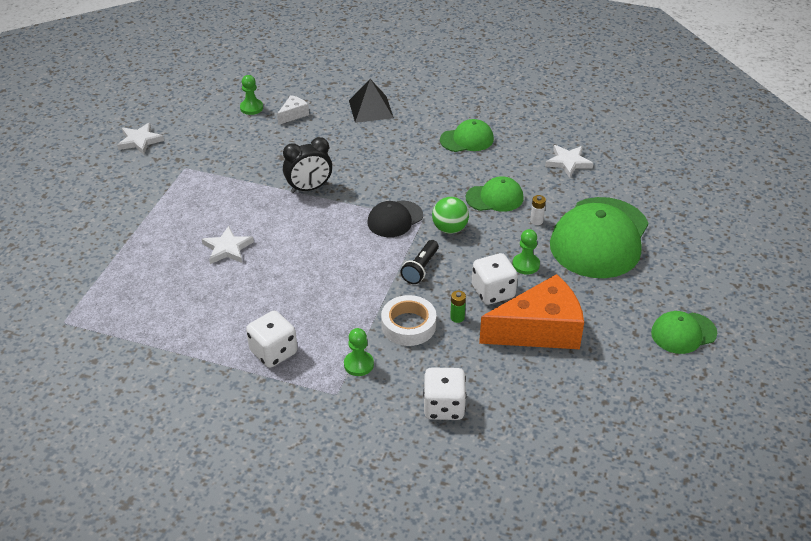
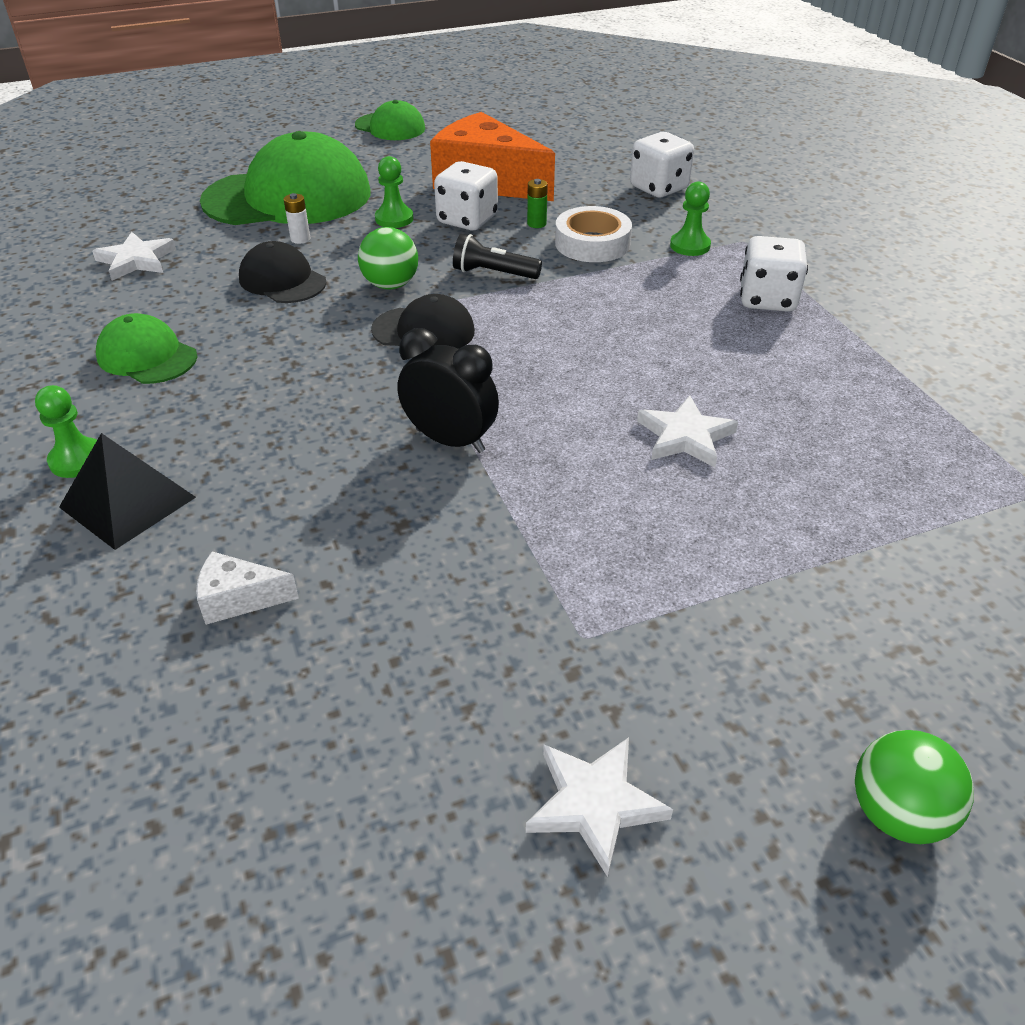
camera: 130 degrees left, 0 degrees up
(59, 185) = (897, 813): none -> green ball
(251, 108) = (269, 689): green pawn -> green pawn (77, 460)
(420, 268) = (493, 273): black flashlight -> black flashlight turned 150 degrees counterclockwise
(495, 198) = (282, 280): green cap -> black cap

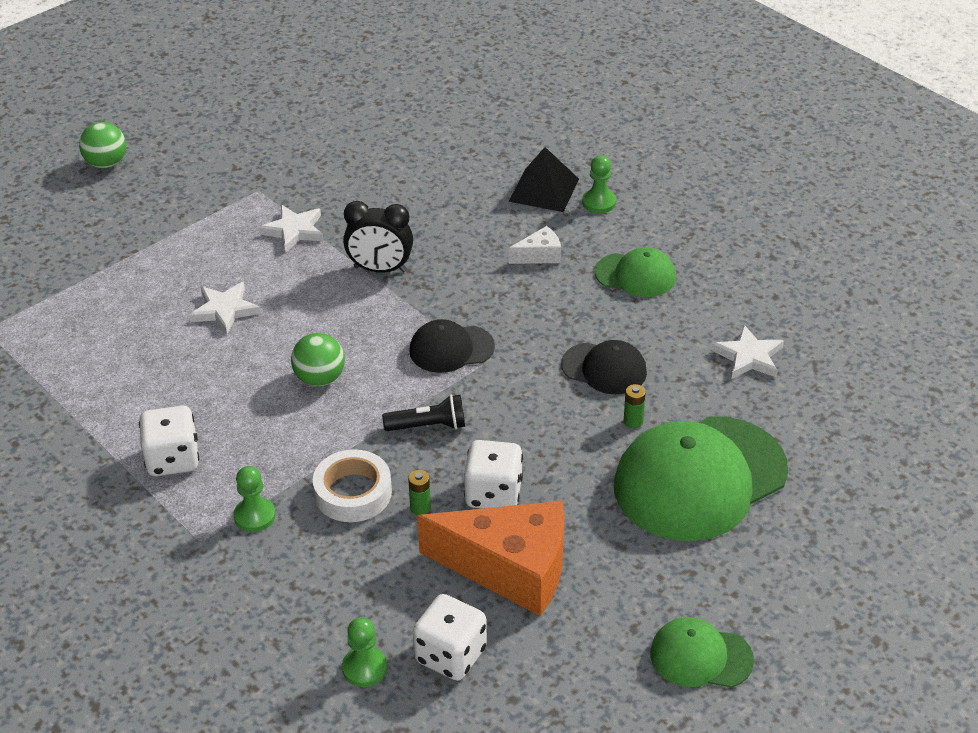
camera: 160 degrees right, 0 degrees up
(239, 599) = (440, 165): white cheese -> white cheese (539, 255)
(300, 239) = (633, 421): white battery -> green battery
(390, 285) = (509, 388): green ball -> green ball (320, 378)
(394, 219) = (567, 475): green pawn -> green pawn (364, 668)
(594, 804) = (235, 138): white star -> white star (294, 231)
(659, 188) = (308, 613): white dice -> white dice (450, 655)

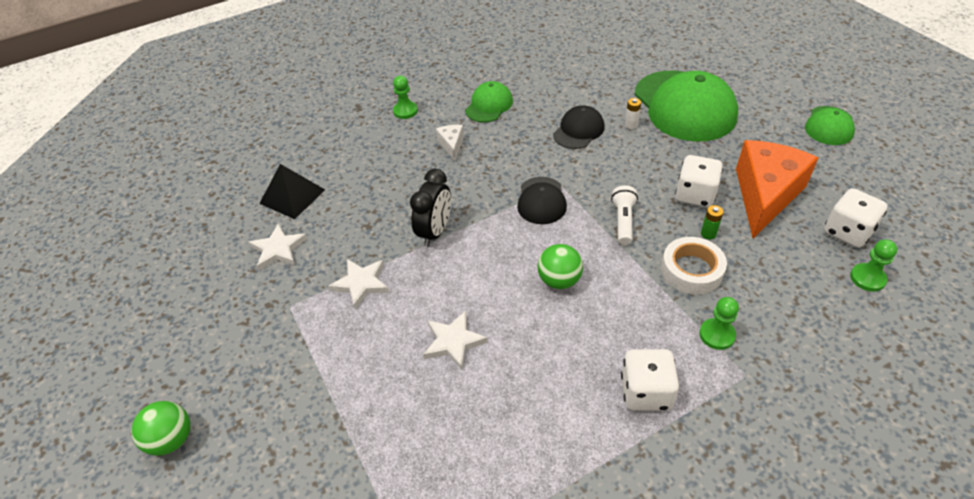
camera: 75 degrees left, 5 degrees up
(428, 426) = (623, 221): black flashlight -> white flashlight
(544, 190) = (378, 134): black pyramid -> black pyramid (292, 196)
(633, 421) = (631, 125): green battery -> white battery
(749, 357) = (580, 73): white star -> white star (278, 249)

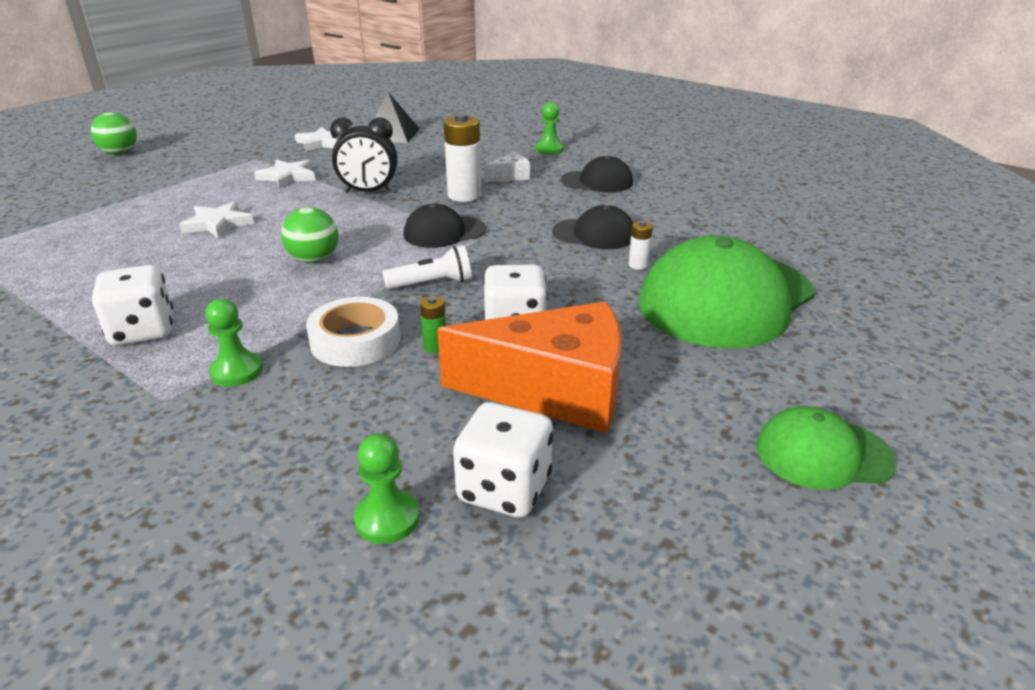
camera: 65 degrees right, 15 degrees down
(476, 177) = (464, 195): none -> white battery
(489, 105) = (597, 182): green cap -> black cap

